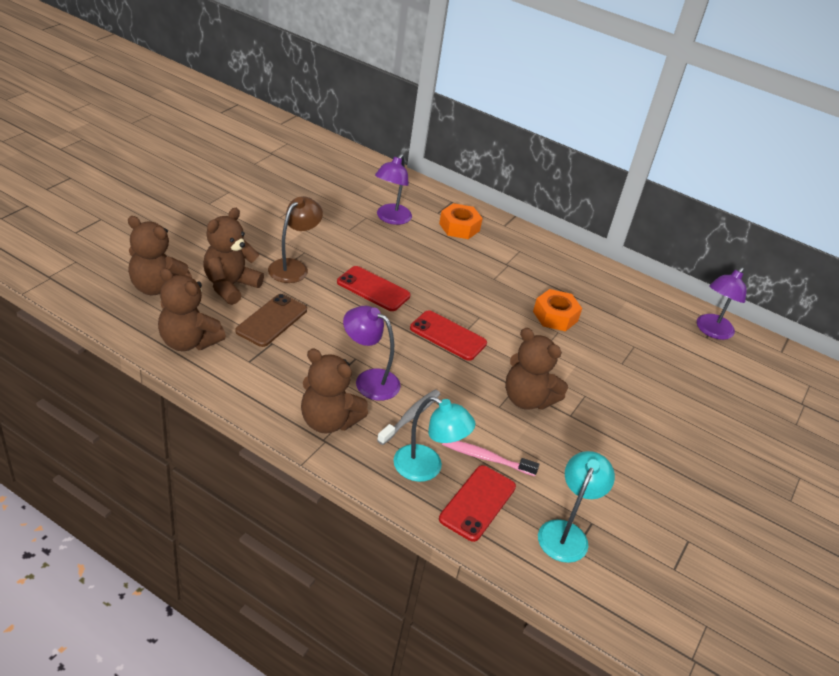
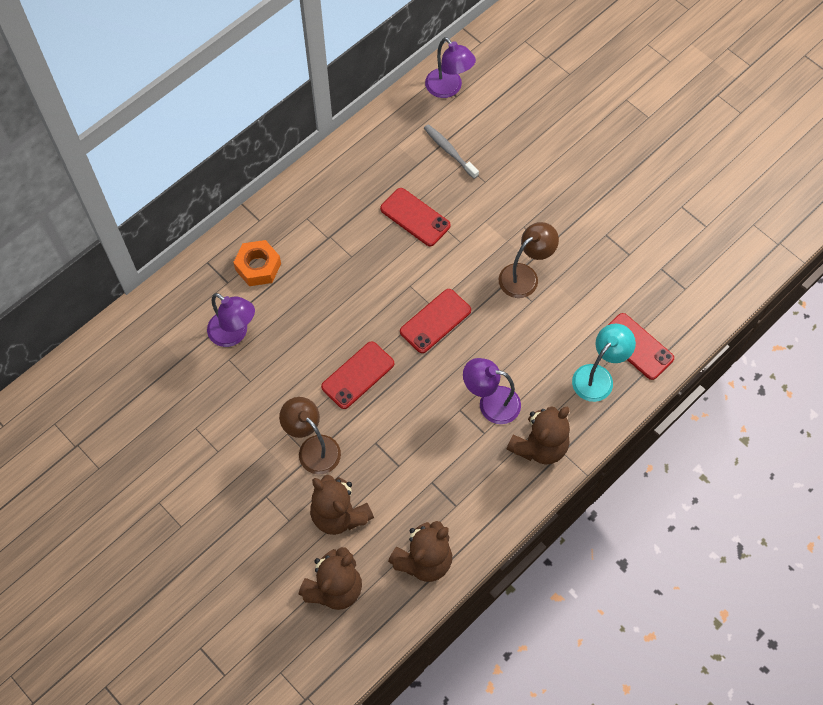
camera: 70 degrees left, 25 degrees up
(271, 320) = (398, 479): brown phone -> none
(369, 380) = (490, 403): purple lamp -> purple lamp turned 60 degrees clockwise
(411, 417) = (539, 377): grey toothbrush -> grey toothbrush (449, 151)
(486, 458) = (590, 328): pink toothbrush -> none
(527, 399) = (525, 275): brown teddy bear -> brown lamp
(555, 316) = (415, 217): orange nut -> red phone
(566, 532) = (669, 290): turquoise lamp -> none

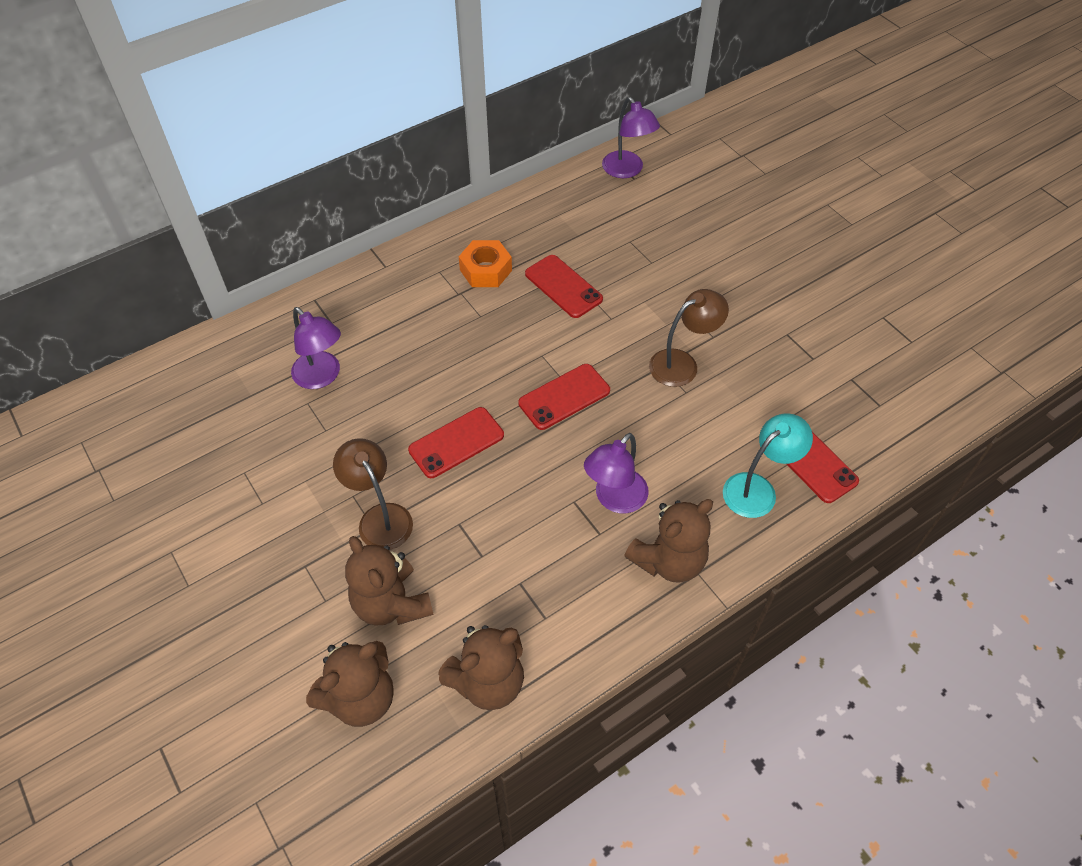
camera: 10 degrees right, 10 degrees down
(258, 267) = (370, 312): orange nut -> orange nut (485, 270)
(449, 151) = (616, 228): grey toothbrush -> none
(490, 403) = (614, 499): purple lamp -> purple lamp turned 75 degrees counterclockwise

